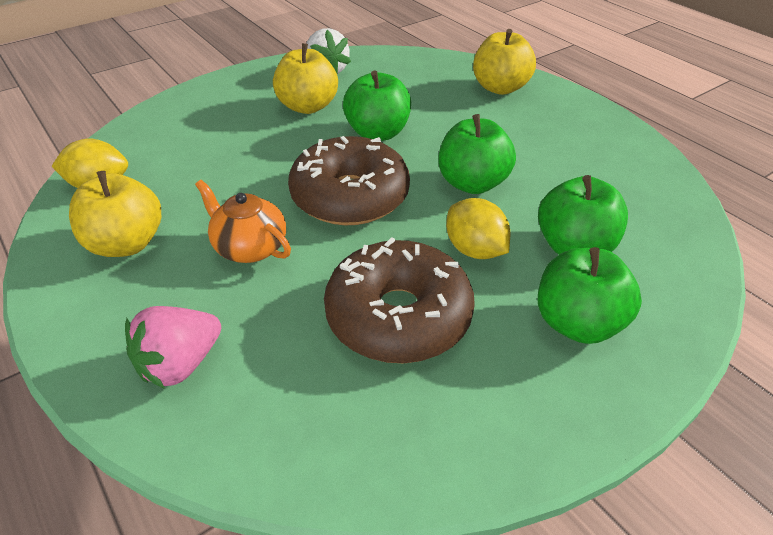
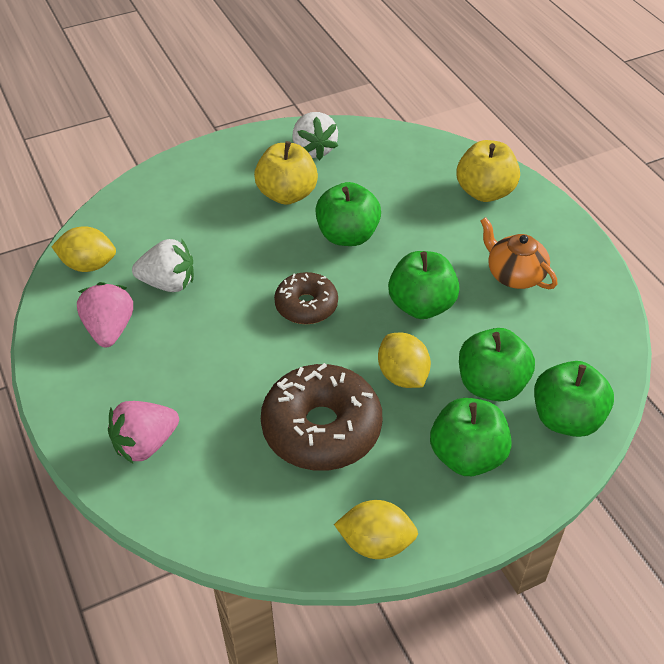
camera: 10 degrees right, 5 degrees up
(126, 244) = (109, 329): yellow apple -> pink strawberry
(192, 192) = (168, 283): none -> white strawberry
(249, 247) = (211, 347): orange teapot -> orange teapot (514, 275)
(350, 196) = (306, 305): brown donut -> brown donut, size x0.59
(505, 444) = (376, 543): none -> yellow lemon
(668, 270) = (566, 418): none -> green apple

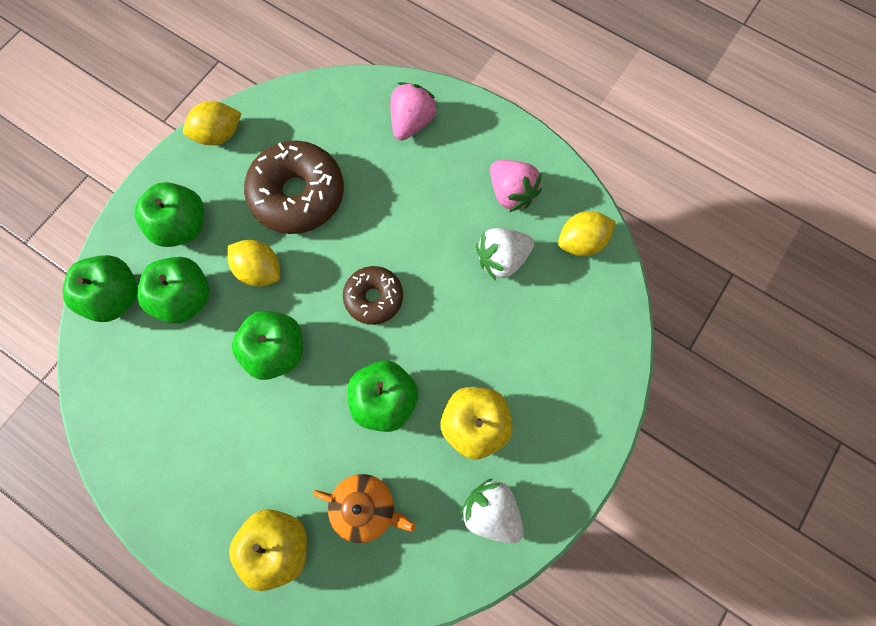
camera: 150 degrees right, 25 degrees up
(514, 275) = (206, 435): orange teapot -> orange teapot (365, 507)

